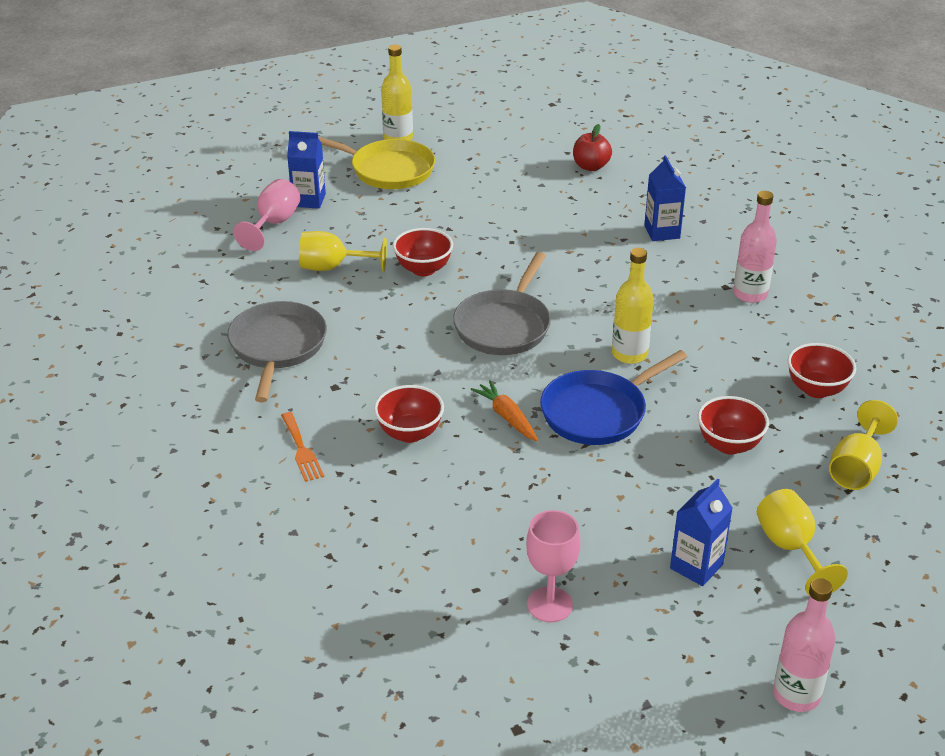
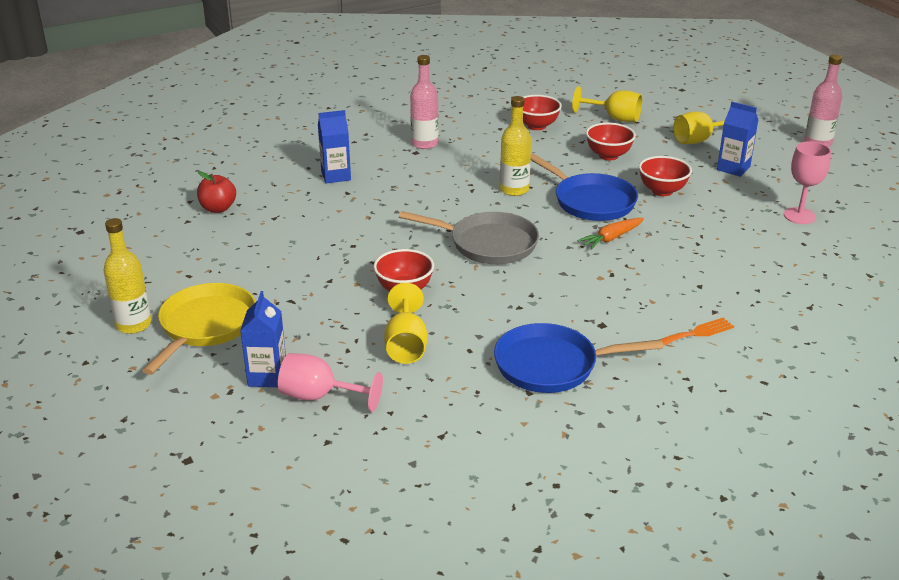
camera: 95 degrees left, 5 degrees down
(277, 347) = (552, 365): grey pan -> blue pan
(410, 433) = (650, 281): red bowl -> red bowl (662, 191)

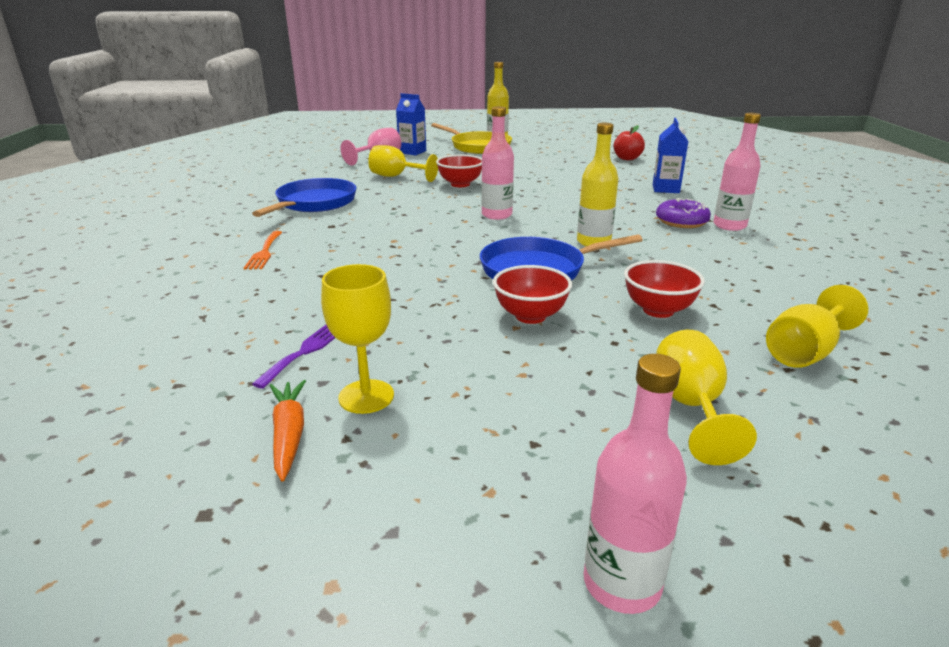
camera: 115 degrees right, 5 degrees down
(431, 161) = (681, 221): none -> purple donut
(488, 244) = (496, 215): grey pan -> pink bottle
(536, 126) = (775, 288): red bowl -> none
(611, 238) = (452, 260): orange carrot -> orange carrot (289, 434)
(733, 168) = (561, 398): blue carton -> none
(791, 249) = (305, 351): none -> purple fork
(799, 216) = (366, 396): pink goblet -> yellow goblet

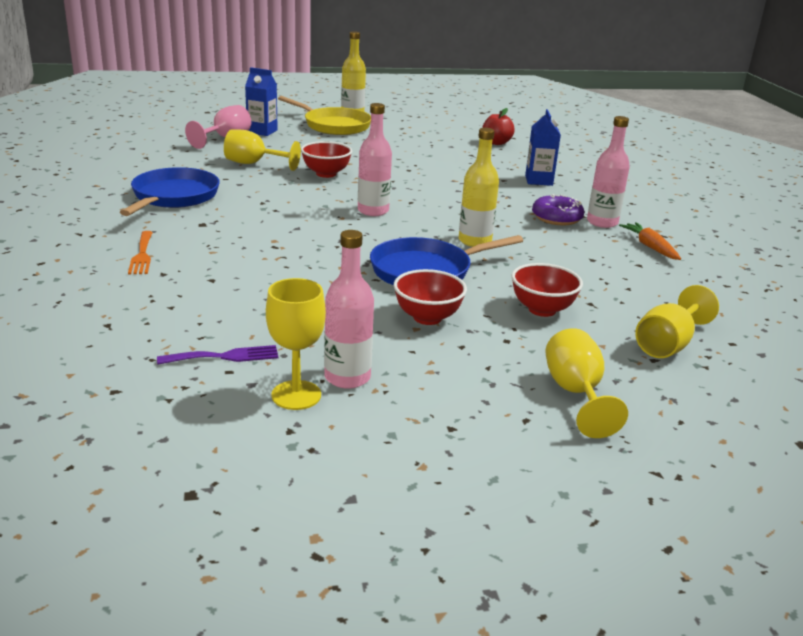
camera: 10 degrees left, 0 degrees up
(289, 434) = (238, 430): orange carrot -> orange carrot (650, 247)
(305, 351) = (224, 356): purple fork -> purple fork turned 60 degrees clockwise
(622, 583) = (533, 522): pink bottle -> pink bottle (347, 377)

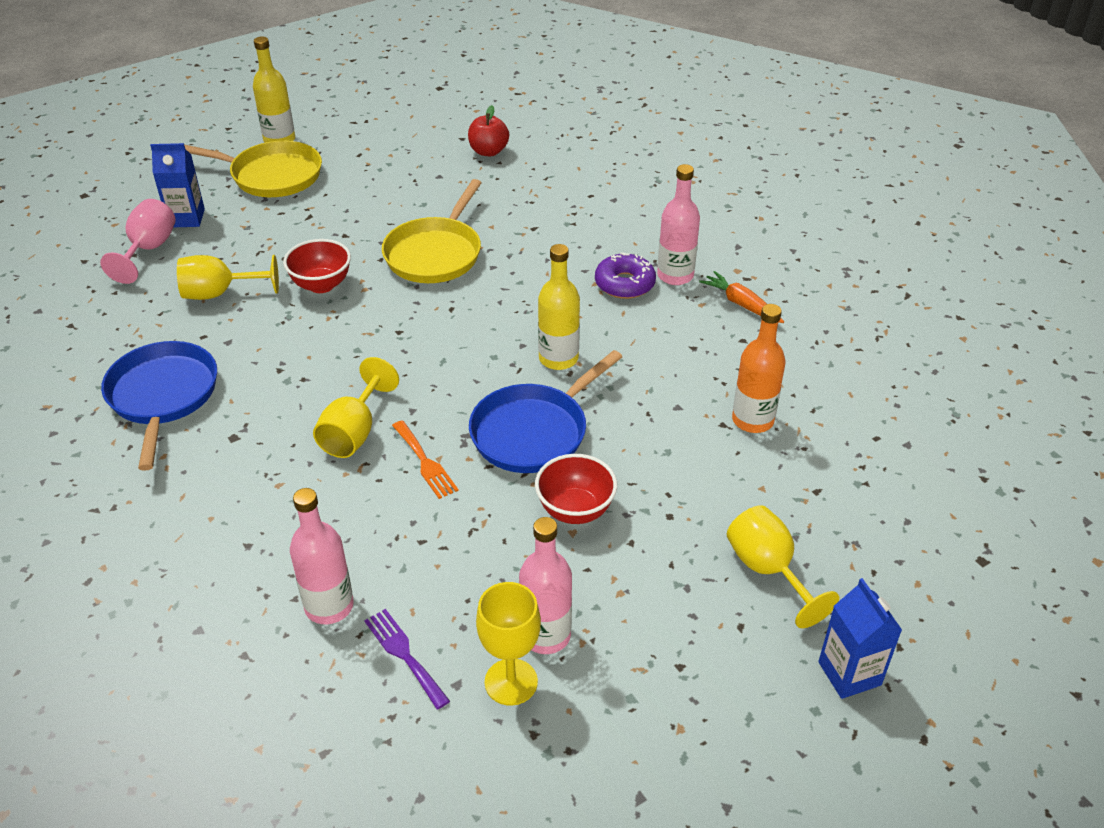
camera: 20 degrees left, 15 degrees up
(142, 255) = (200, 521): orange fork -> orange fork (425, 462)
(224, 356) = (404, 654): purple fork -> purple fork turned 90 degrees counterclockwise
(373, 211) = (418, 341): pink bottle -> pink bottle (329, 606)
(420, 177) = (435, 253): none -> yellow pan
(538, 180) = (573, 216): blue carton -> blue carton (849, 673)
(542, 309) = (681, 453): red bowl -> none
(619, 307) = (752, 420): none -> orange bottle
(667, 344) = (820, 463): yellow goblet -> yellow goblet (354, 432)

